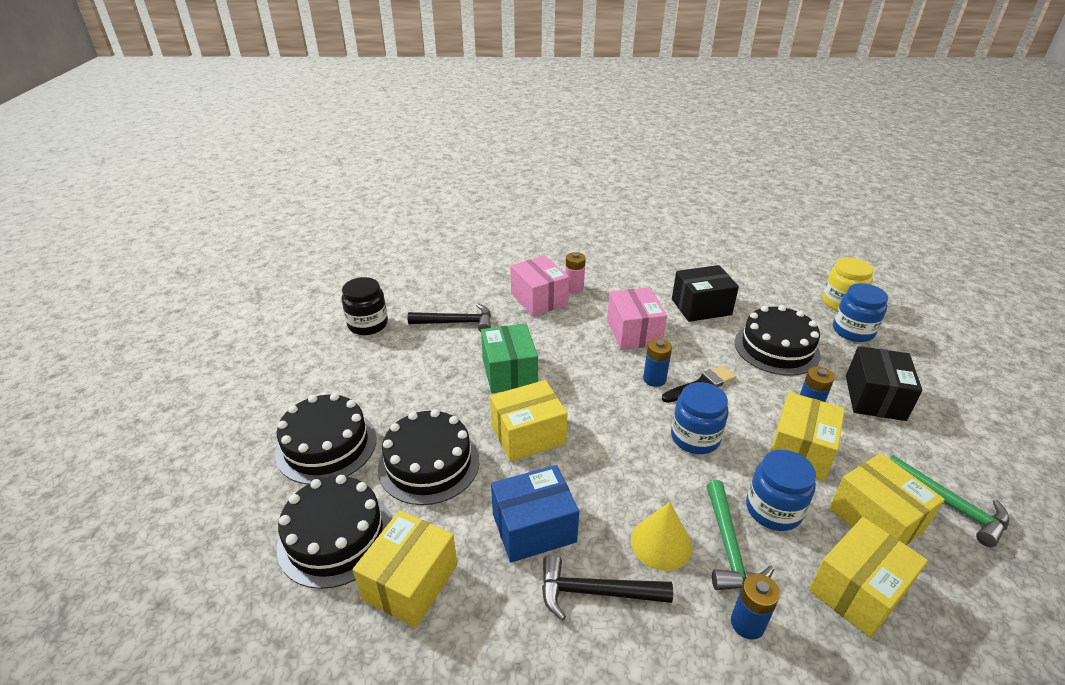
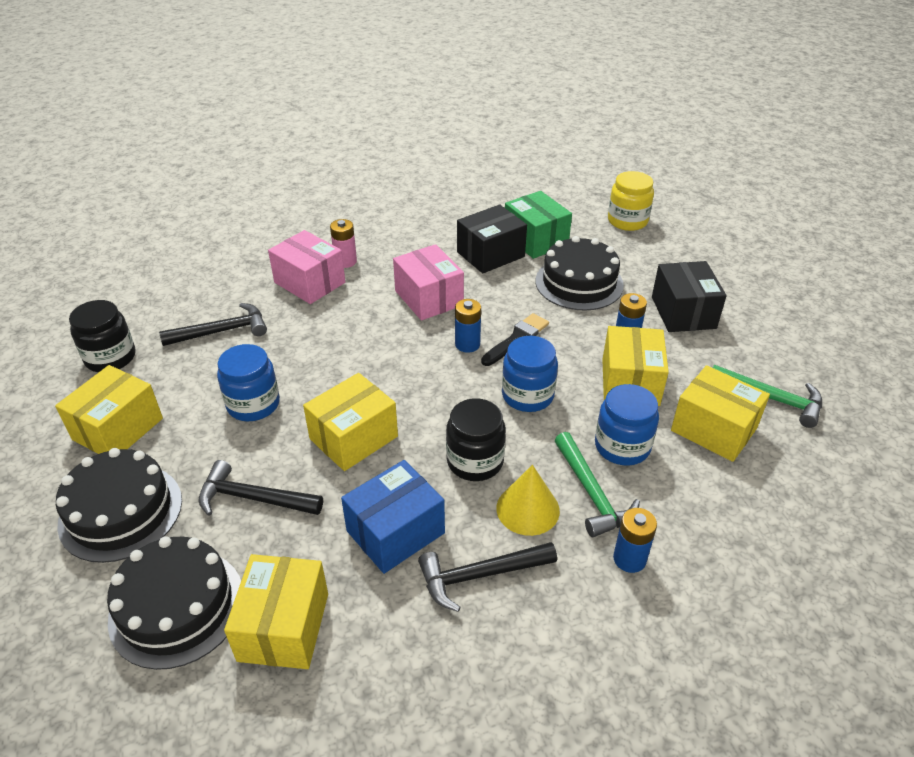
camera: 20 degrees left, 5 degrees up
(429, 464) = (253, 498): black cake -> black hammer
(509, 372) = (307, 374): green box -> green box (535, 240)
(626, 484) = (475, 461): none -> black jar
(853, 331) = (646, 248): blue jar -> blue jar (253, 404)
(857, 590) = (715, 499): yellow box -> yellow box (118, 429)

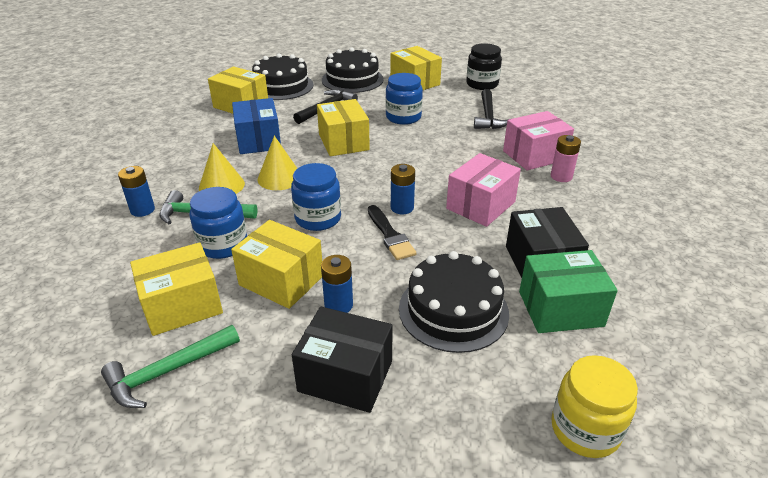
camera: 115 degrees right, 5 degrees down
(428, 298) = (480, 205): pink box -> pink box turned 45 degrees counterclockwise
(475, 461) = (279, 178): black jar -> yellow cone
(480, 575) = (201, 158): black hammer -> none

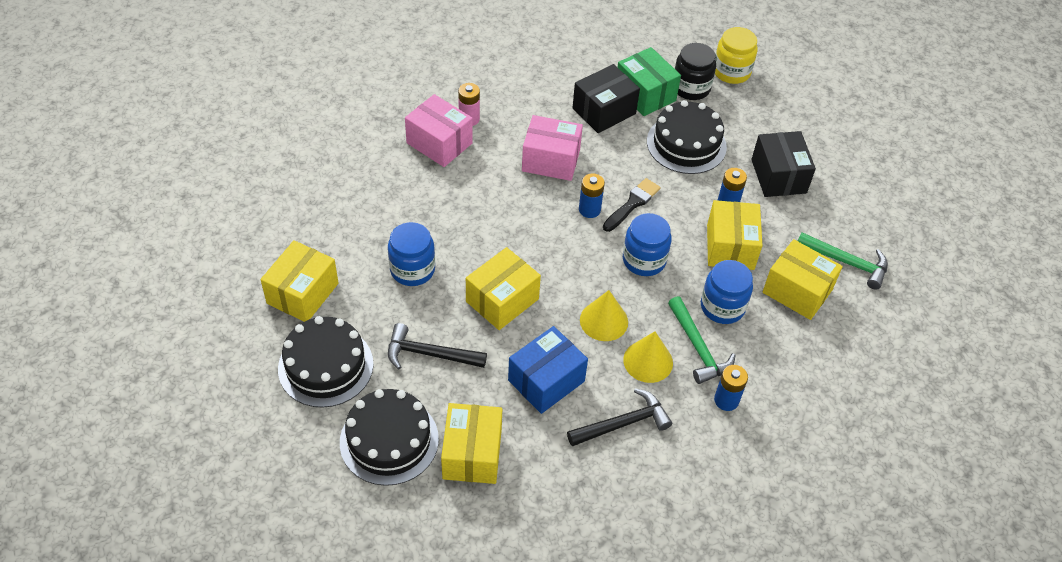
camera: 120 degrees left, 15 degrees up
(482, 84) = (276, 224): black jar -> black jar (691, 88)
(488, 116) = (369, 196): black hammer -> black hammer (623, 423)

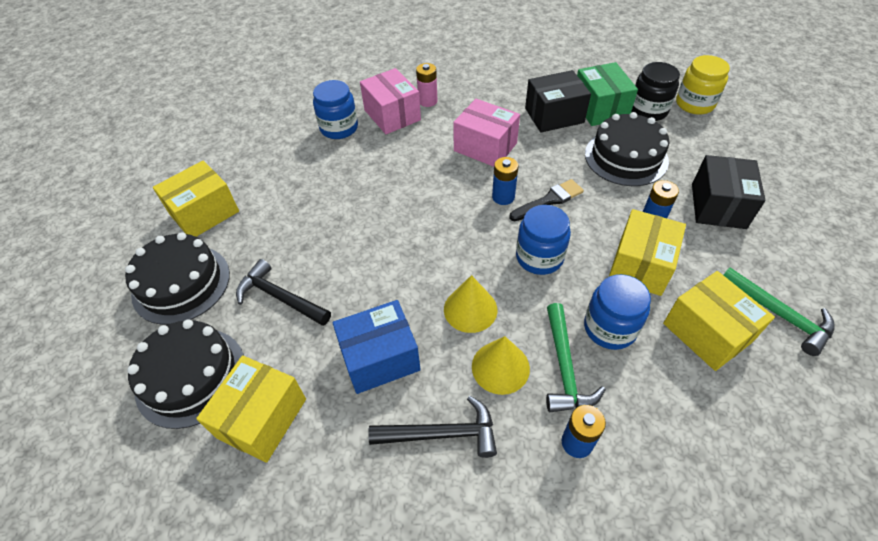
camera: 25 degrees right, 0 degrees up
(412, 269) = (310, 214): blue jar -> blue jar (339, 128)
(502, 300) = (377, 262): yellow box -> none

